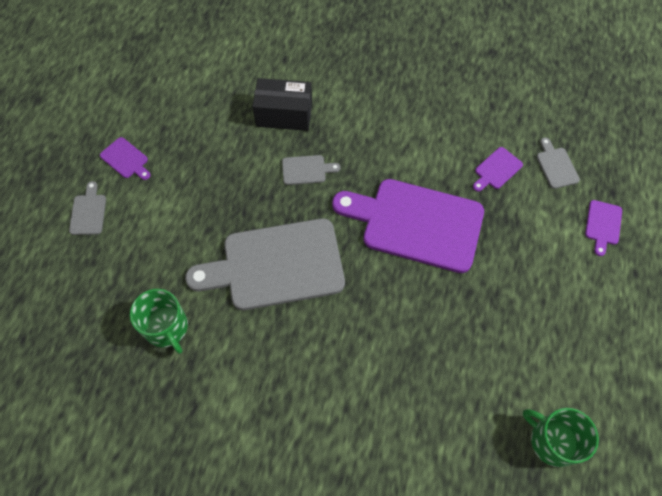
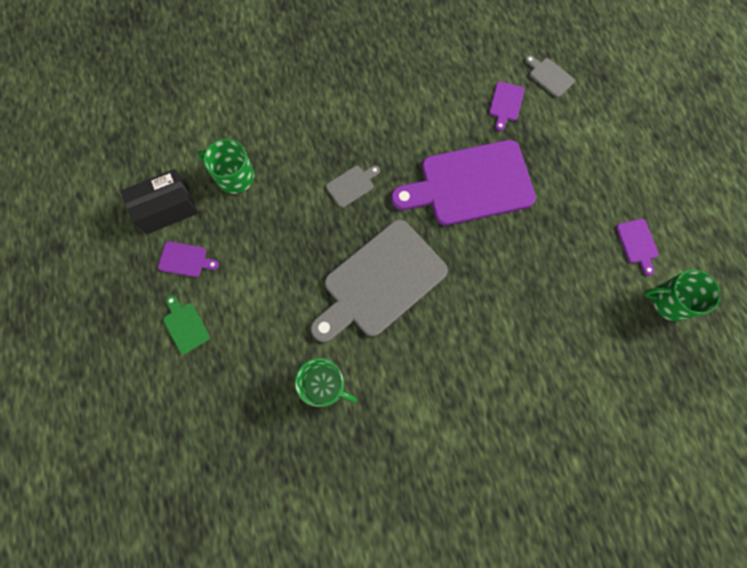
camera: 30 degrees left, 10 degrees up
(88, 212) = (185, 326): grey cutting board -> green cutting board
(211, 113) = (234, 176): none -> green mug
(284, 114) = (300, 145): black box -> black box (167, 208)
(603, 225) = (611, 108): purple cutting board -> purple cutting board (637, 243)

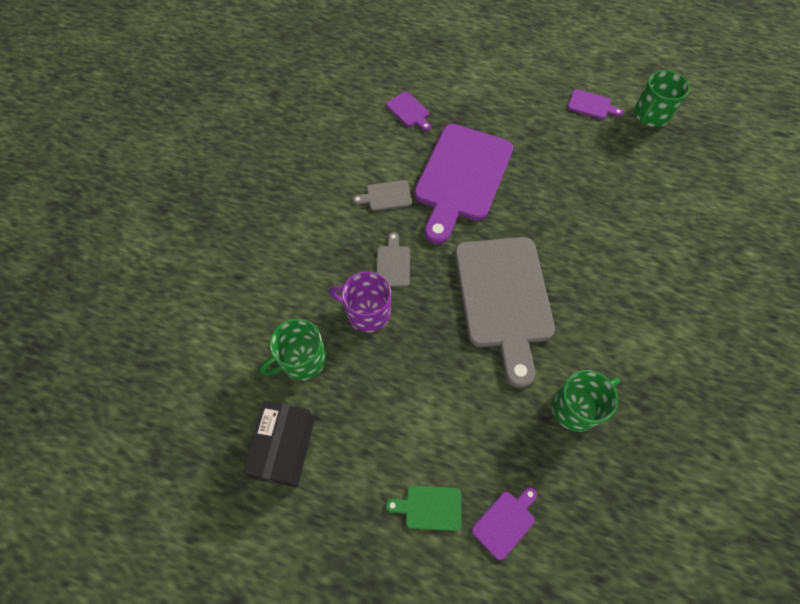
camera: 55 degrees left, 10 degrees down
(185, 259) = (356, 463): purple cutting board -> purple cutting board (505, 522)
(299, 193) = (367, 312): none -> purple mug
(549, 76) = (409, 71): grey cutting board -> grey cutting board (386, 196)

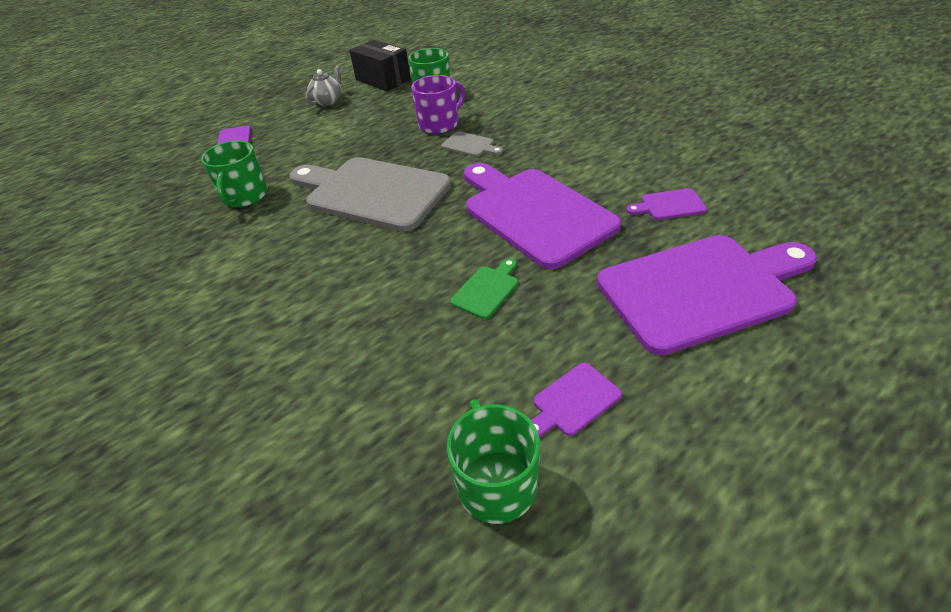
camera: 125 degrees right, 20 degrees down
(367, 479) = (328, 101): none -> grey teapot
(386, 196) = (549, 159): grey cutting board -> none
(429, 508) = (282, 117): green cutting board -> green cutting board (486, 290)
(481, 80) = (701, 289): none -> purple cutting board

